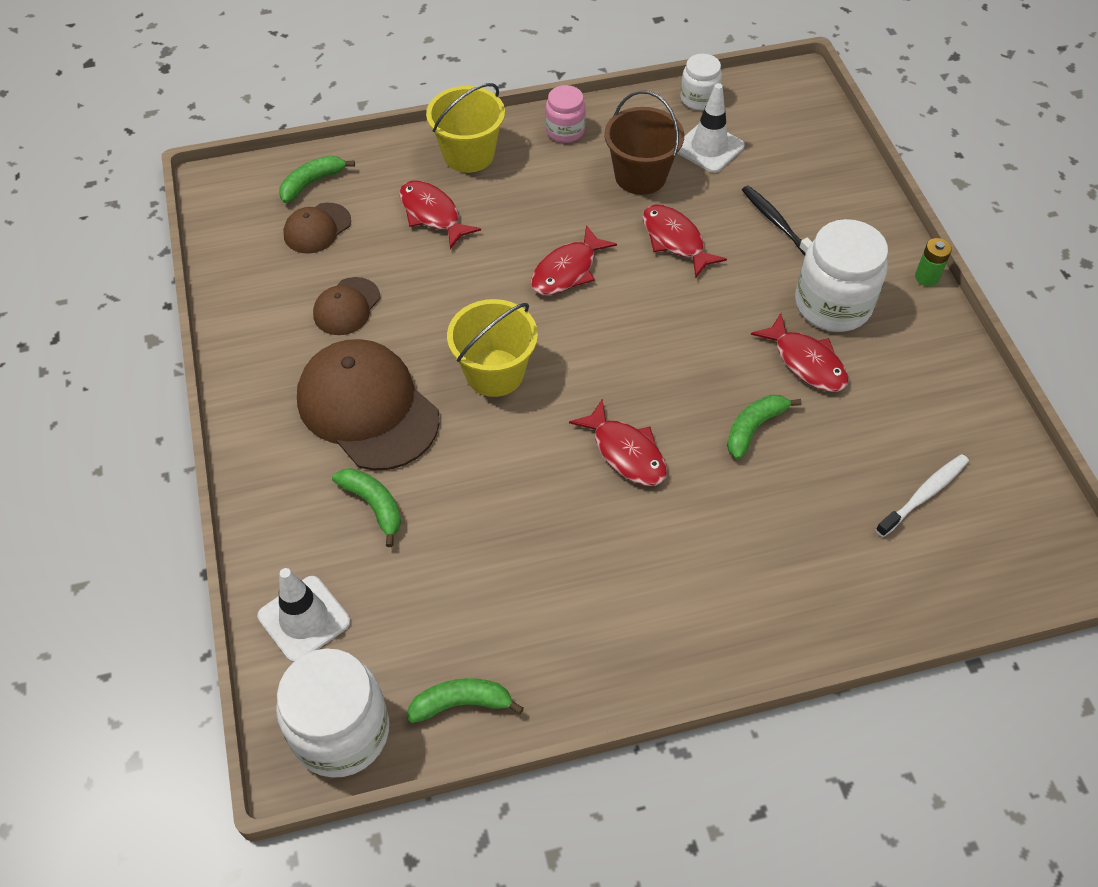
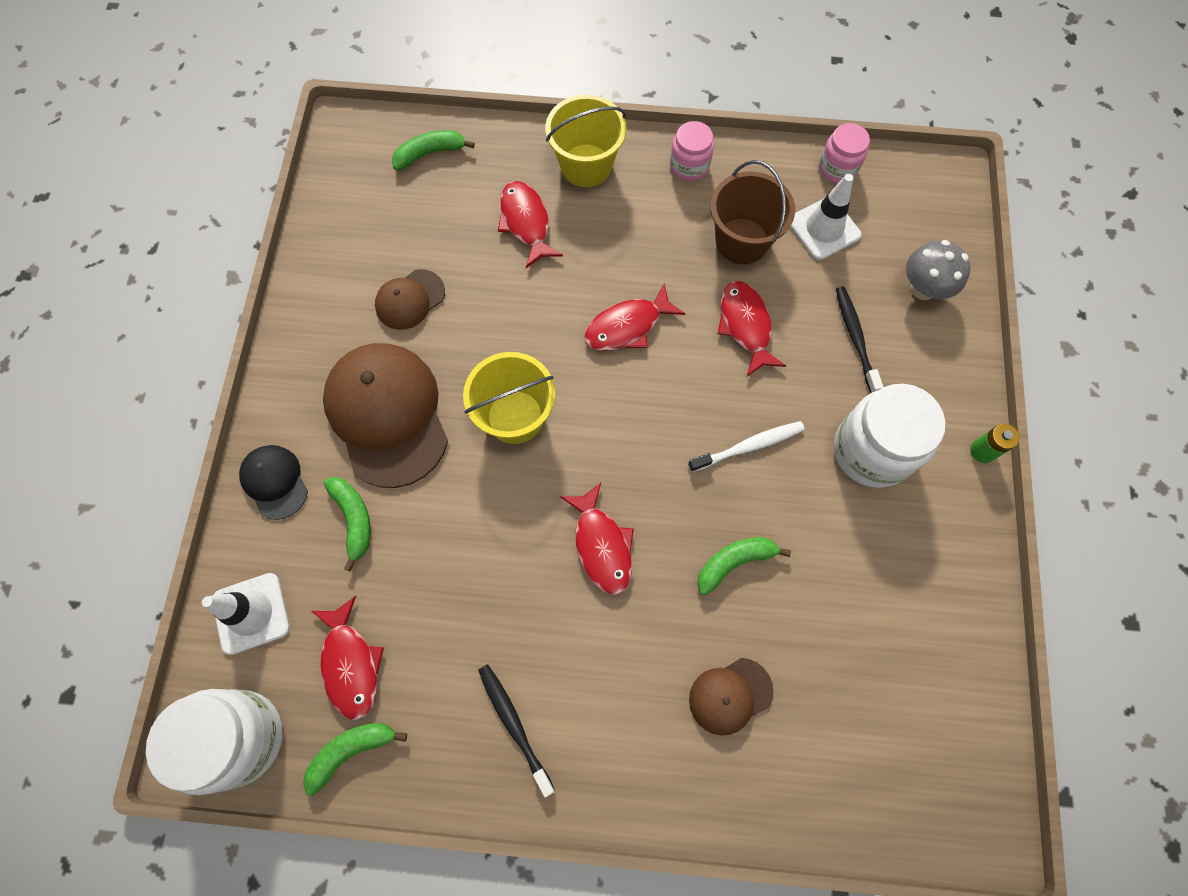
camera: 20 degrees right, 15 degrees up
(277, 498) = (274, 482): none -> black cap
(317, 228) = (416, 205): brown cap -> brown cap (730, 696)
(461, 703) = (351, 751): green banana -> green banana turned 45 degrees counterclockwise
(612, 627) = (514, 725): none -> black toothbrush
(699, 99) = (837, 168): white jar -> pink jar
(806, 362) = (817, 507): red fish -> red fish (351, 664)
(817, 170) = (923, 288): none -> grey mushroom
(924, 495) = (870, 696): white toothbrush -> white toothbrush (748, 446)

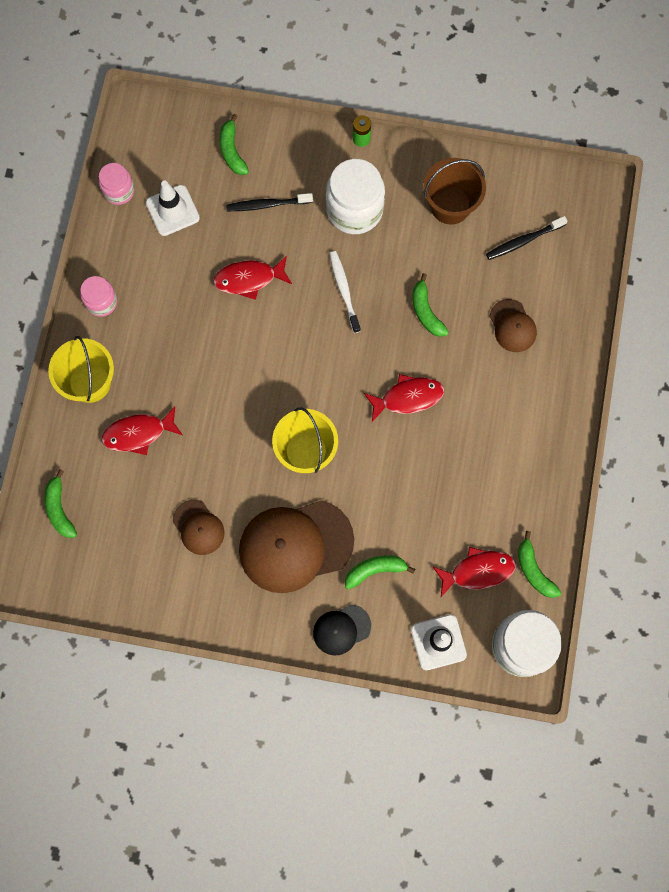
camera: 85 degrees left, 5 degrees up
(514, 725) = (523, 463): black toothbrush -> black toothbrush (523, 241)
(627, 326) = (240, 364): red fish -> none
(741, 241) = (176, 271): brown bucket -> brown bucket (450, 205)
(923, 288) = (232, 151): grey mushroom -> green banana

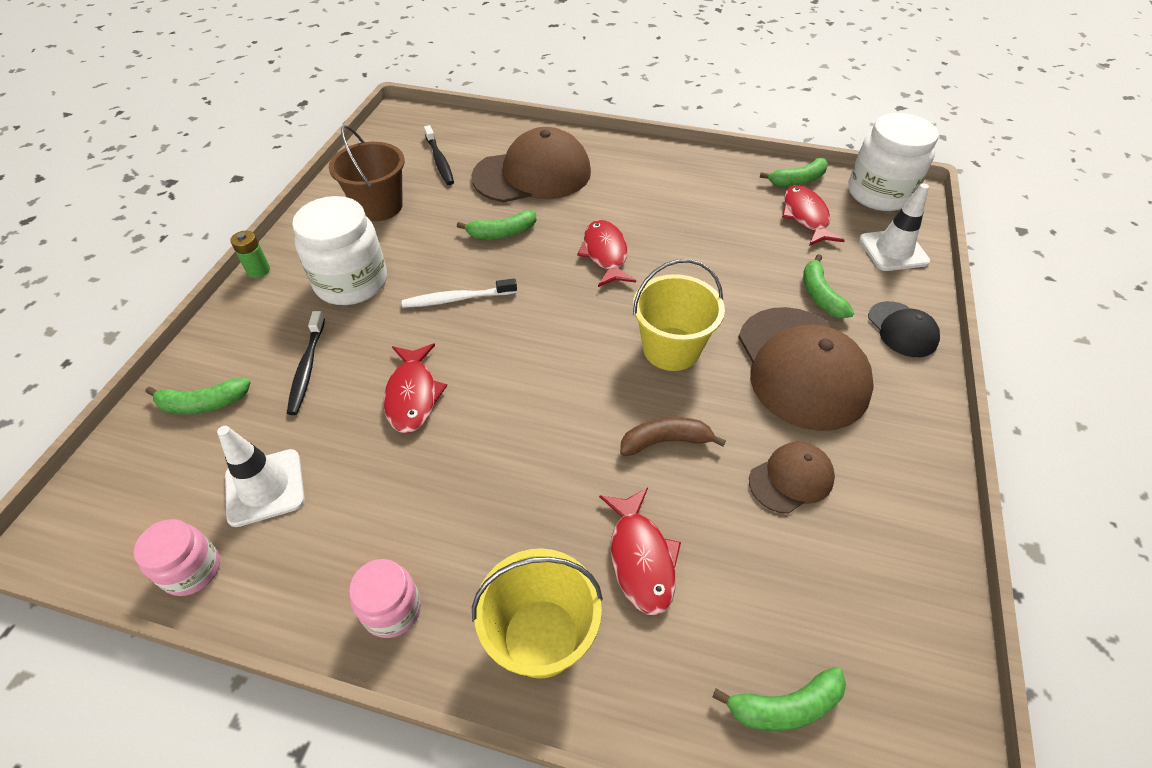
camera: 85 degrees left, 25 degrees down
(222, 447) = (665, 441): none -> brown banana
(512, 326) = (532, 174): brown cap -> brown cap, size x1.98

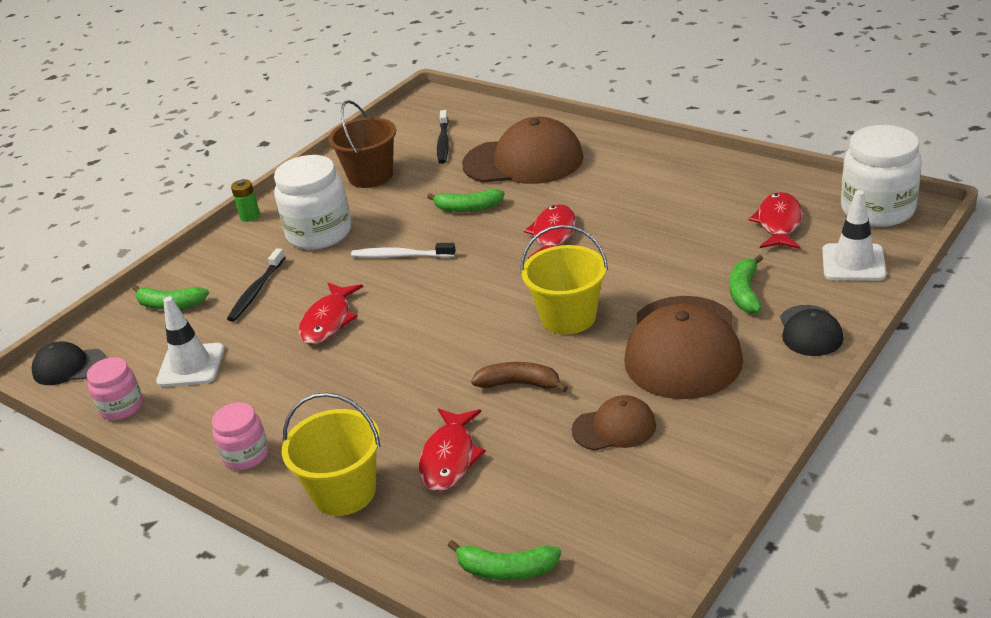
camera: 25 degrees right, 15 degrees down
(92, 520) = (69, 366): none -> black cap
(797, 180) = (793, 189): green banana -> none

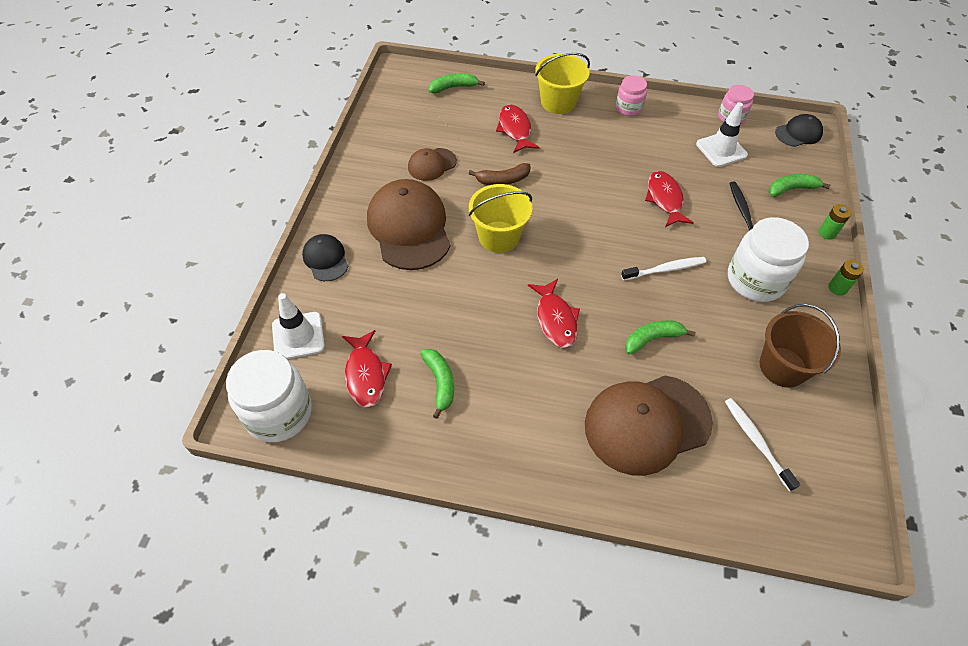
camera: 150 degrees right, 20 degrees up
(194, 258) = (827, 233): none -> green battery
(443, 142) = (756, 442): black toothbrush -> white toothbrush
(745, 292) = (378, 286): green banana -> green banana (440, 383)

